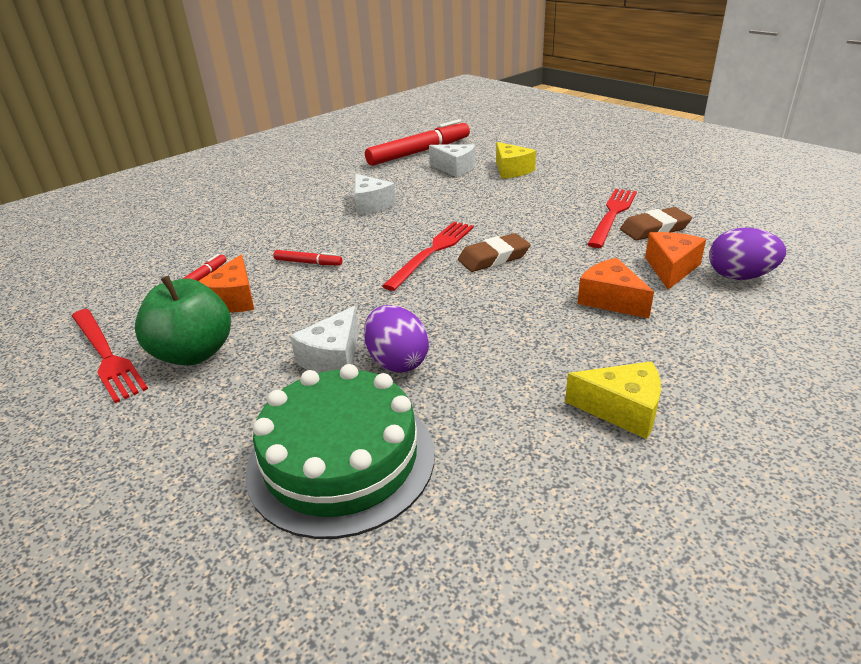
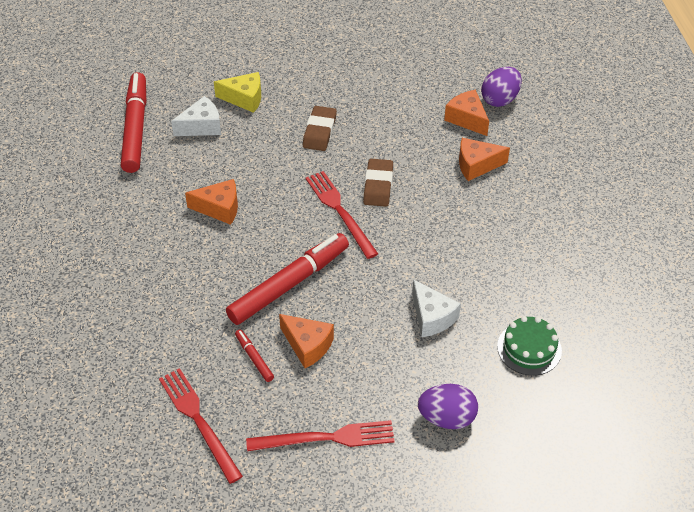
camera: 60 degrees left, 15 degrees up
(194, 353) = (366, 387): green apple -> none
(308, 262) = (288, 284): red marker -> red marker, size x2.30
(341, 460) = (529, 348): green cake -> green cake, size x0.57
(371, 205) = (219, 208): white cheese -> orange cheese
(397, 361) = (460, 289): purple egg -> purple egg (447, 418)
(612, 215) = (376, 97): red fork -> red fork (198, 421)
(622, 410) = (571, 222): yellow cheese -> none
(654, 229) = (414, 92): brown eraser -> brown eraser (319, 131)

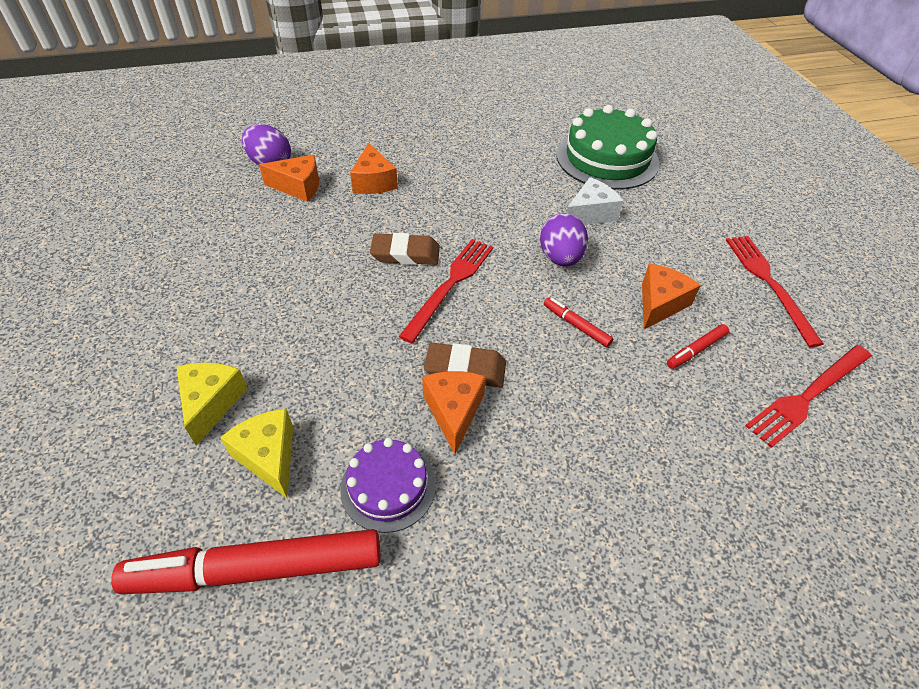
camera: 95 degrees left, 0 degrees up
(171, 177) = (388, 486): none -> purple cake
(202, 126) = (269, 457): white cheese -> yellow cheese
(288, 284) = (576, 326): red marker -> red marker, size x0.43
(319, 131) = (302, 310): brown eraser -> brown eraser (465, 369)
(340, 211) = (450, 285): red fork -> red fork turned 150 degrees clockwise
(447, 418) = (704, 205): purple egg -> purple egg (560, 258)
(467, 119) = (298, 187): orange cheese -> orange cheese turned 135 degrees counterclockwise
(529, 348) = (607, 159): green cake -> green cake, size x1.75

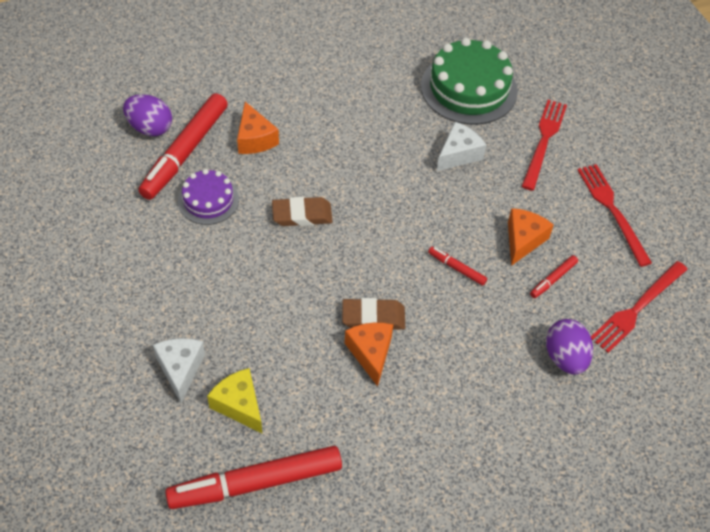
camera: 10 degrees left, 5 degrees up
(211, 403) = (180, 369): yellow cheese -> white cheese
(298, 187) = (185, 152): orange cheese -> red marker
(388, 486) = (333, 416): purple cake -> purple cake (208, 200)
(450, 285) = (347, 242): red fork -> red fork (543, 141)
(560, 258) = (437, 204): purple egg -> purple egg (565, 357)

